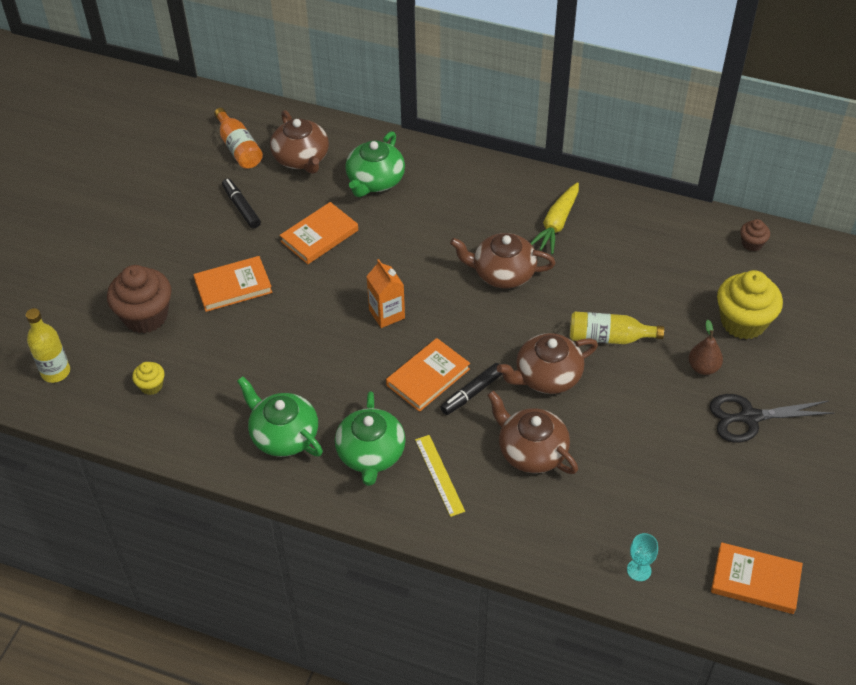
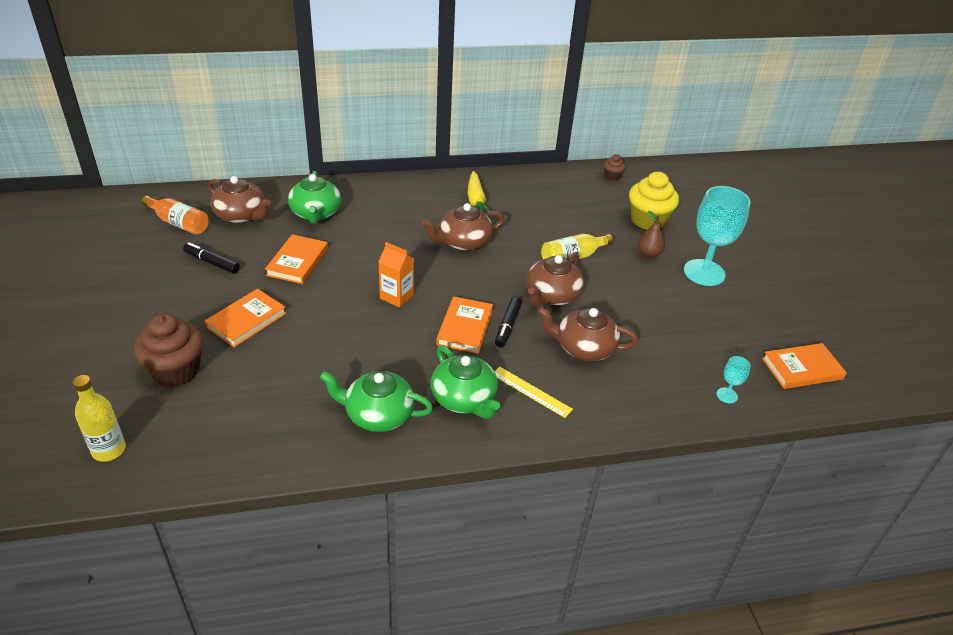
camera: 35 degrees left, 10 degrees down
(151, 386) = (221, 424): yellow cupcake -> none
(750, 417) = (704, 272): black scissors -> turquoise goblet

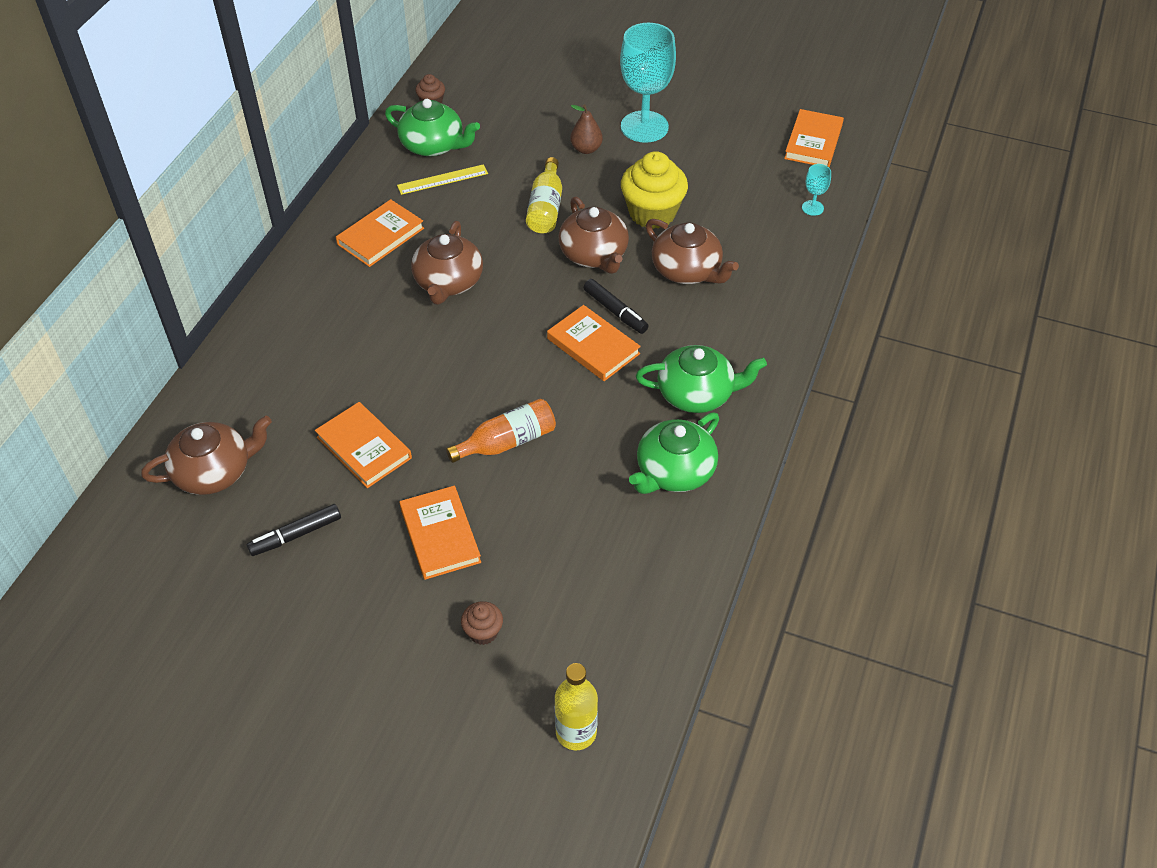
camera: 55 degrees left, 10 degrees up
(176, 370) = (483, 632): brown cupcake -> brown cupcake, size x0.48
(179, 223) = (174, 545): orange bottle -> orange bottle (507, 442)
(315, 213) = (276, 393): green teapot -> green teapot (433, 145)
(396, 296) = (500, 381): orange carton -> none
(476, 201) = (380, 236): yellow carrot -> orange book
(531, 392) = (720, 339): yellow ruler -> yellow ruler (442, 180)
(584, 348) = (687, 270): brown teapot -> brown teapot turned 90 degrees counterclockwise
(648, 220) = (532, 119): yellow cupcake -> yellow cupcake (652, 213)

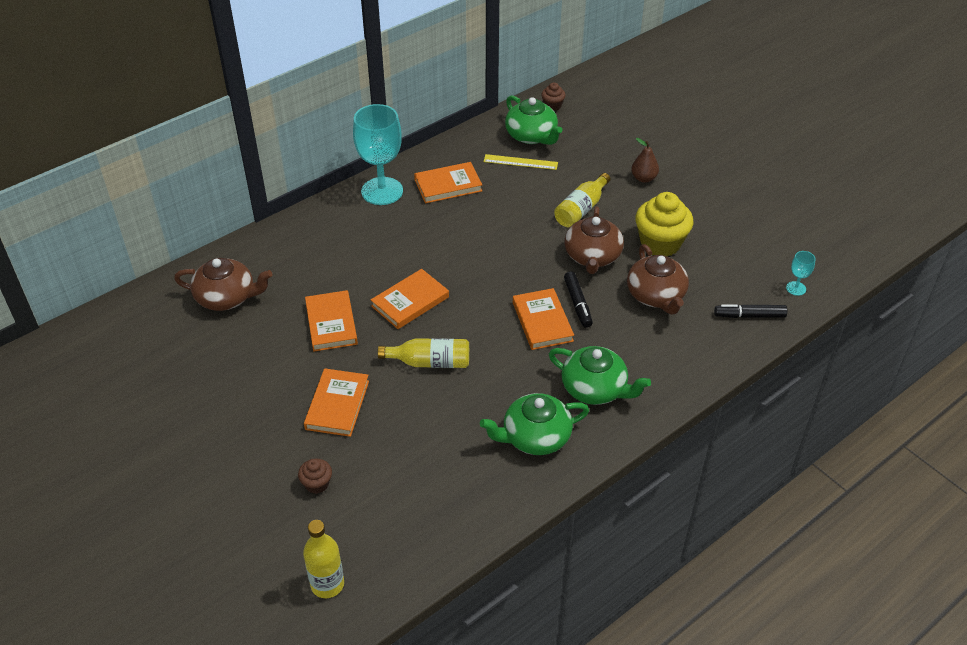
camera: 30 degrees right, 5 degrees down
(296, 535) = (246, 361): black marker -> black marker (749, 316)
(448, 282) = (471, 235): brown teapot -> none
(507, 442) = (430, 362): orange bottle -> yellow bottle
(644, 127) = (702, 178): turquoise goblet -> turquoise goblet (382, 191)
(813, 142) = (835, 238): orange book -> orange book (410, 301)

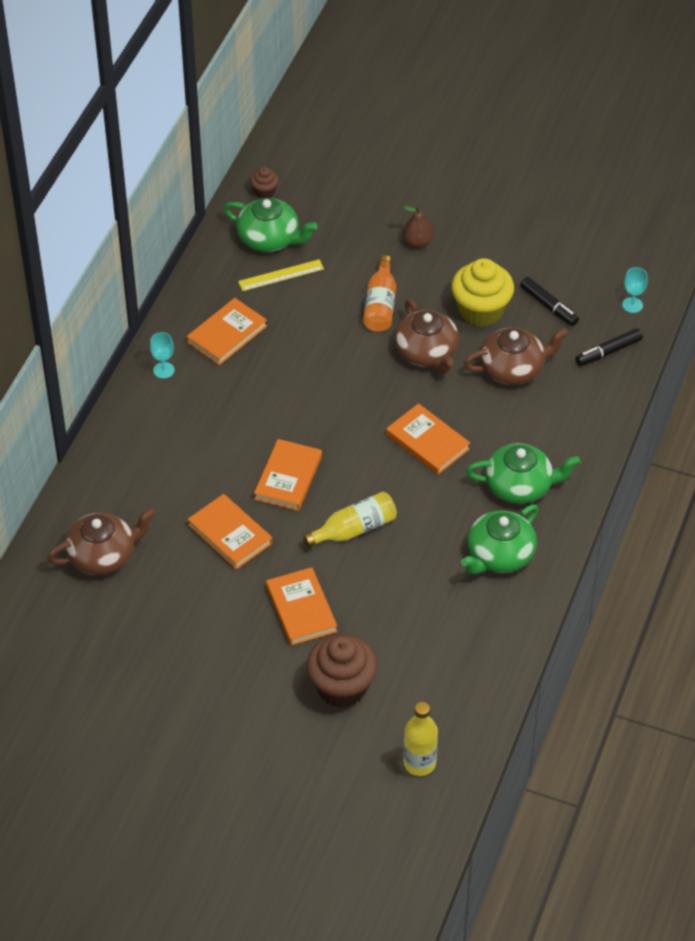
camera: 30 degrees left, 5 degrees up
(317, 484) = (342, 687): brown cupcake -> brown cupcake, size x2.06
(382, 191) = (164, 370): turquoise goblet -> turquoise goblet, size x0.43
(577, 304) = (447, 409): black marker -> black marker (549, 306)
(581, 209) = (380, 305): yellow bottle -> orange bottle
(656, 296) = (513, 368): brown teapot -> brown teapot turned 60 degrees counterclockwise

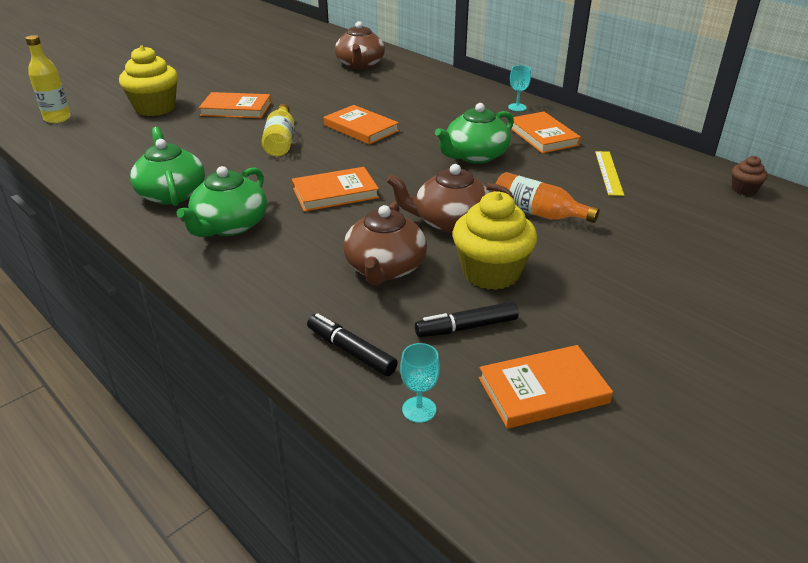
camera: 115 degrees right, 15 degrees down
(230, 534) = (331, 100): orange book -> orange book (543, 390)
(269, 238) = (666, 178): green teapot -> green teapot (475, 156)
(342, 687) = (155, 108): brown cupcake -> yellow cupcake
(417, 242) = (630, 260): brown pear -> none
(608, 352) = (351, 351): black marker -> black marker turned 45 degrees counterclockwise

